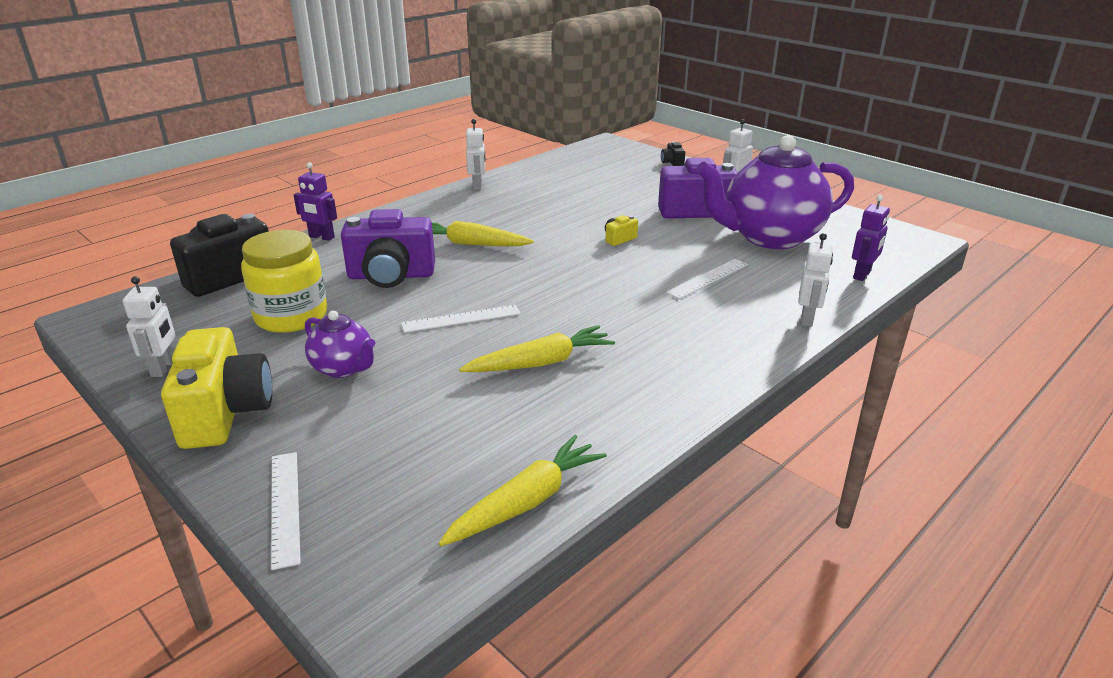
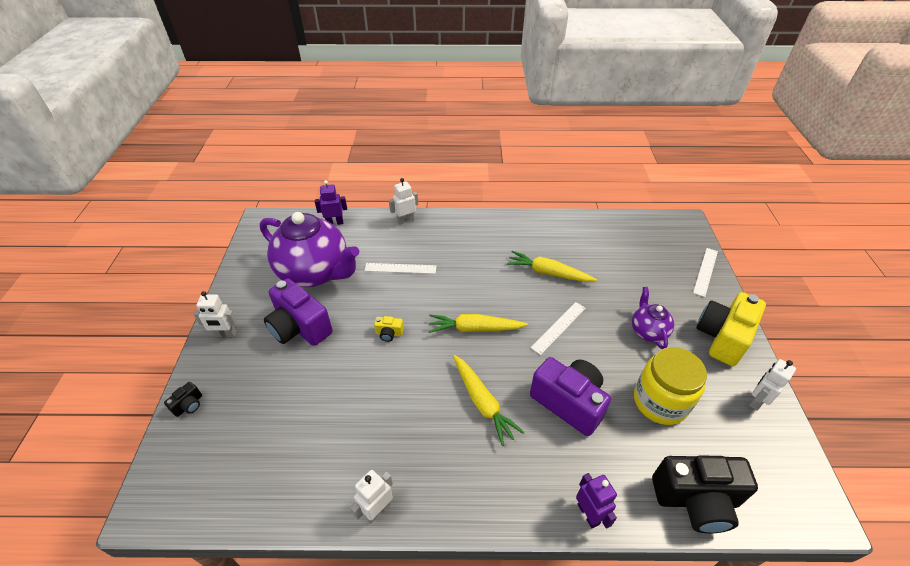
camera: 135 degrees left, 15 degrees up
(461, 319) = (558, 327): white ruler -> white ruler turned 75 degrees counterclockwise
(526, 502) = (613, 224): yellow carrot -> yellow carrot (474, 328)

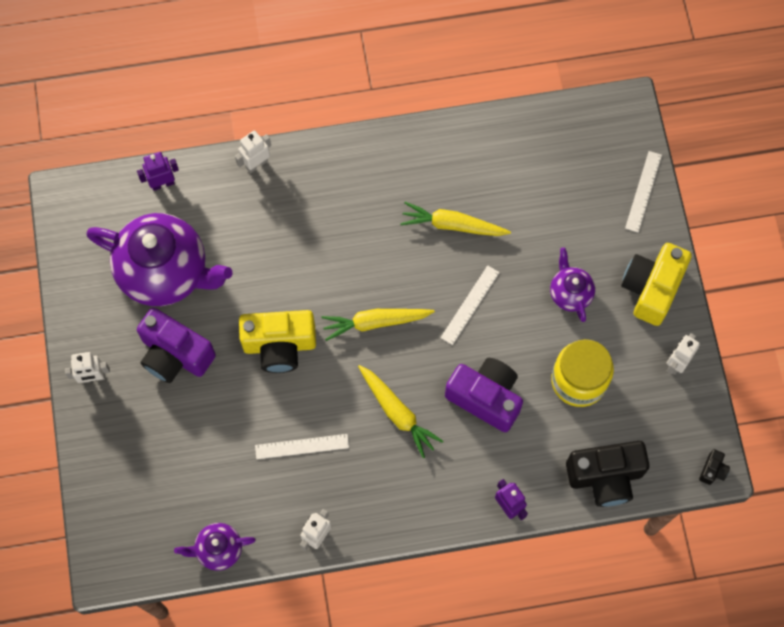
camera: 10 degrees left, 25 degrees up
(189, 405) = (94, 468): black camera -> black camera (712, 470)
(271, 505) = (218, 549): none -> purple teapot
(389, 333) = (279, 345): yellow camera -> yellow camera, size x2.36
(400, 268) = (269, 248): white ruler -> white ruler (302, 446)

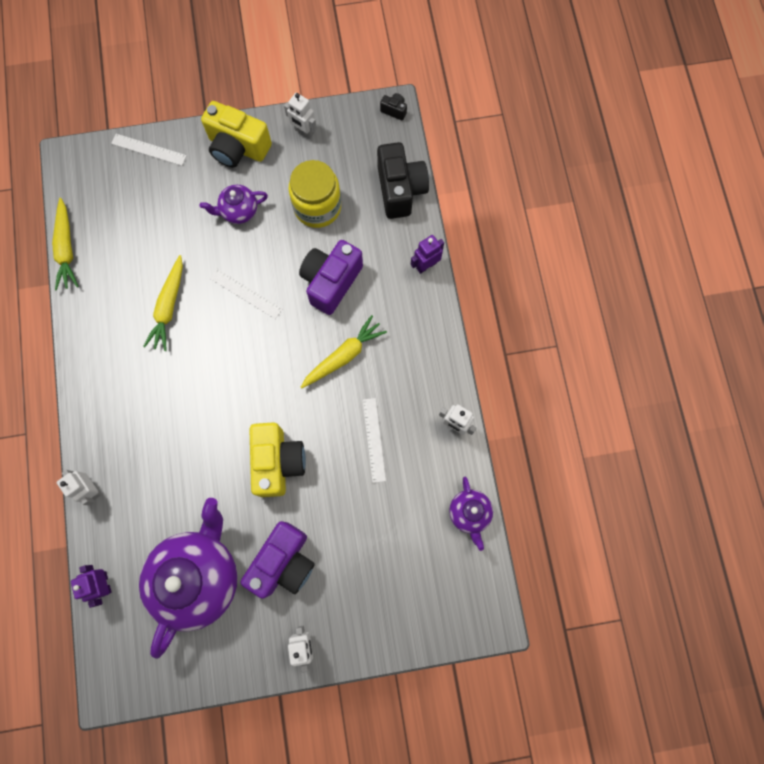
camera: 90 degrees left, 5 degrees up
(375, 322) = (259, 375): yellow carrot -> yellow carrot (67, 249)

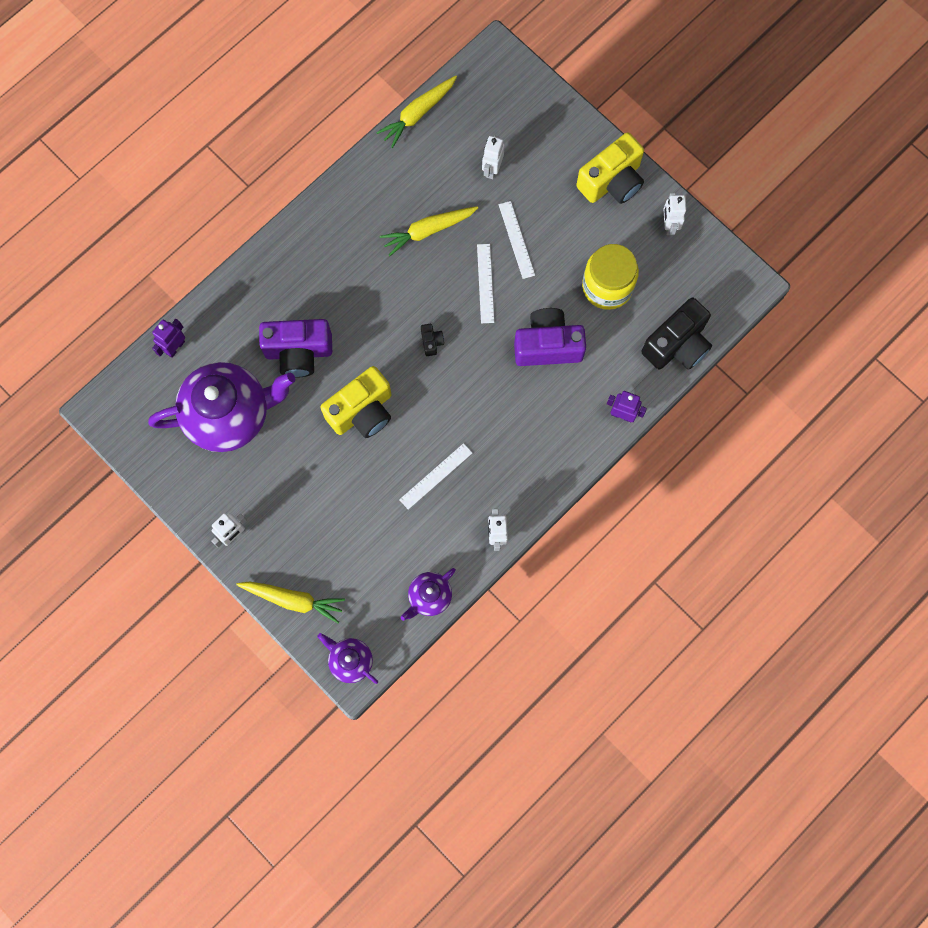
camera: 55 degrees right, 0 degrees up
(92, 489) = (239, 283): white robot -> white robot (492, 169)
(149, 149) = (553, 111): white ruler -> white ruler (516, 239)
(238, 147) = (612, 181): yellow camera -> yellow camera turned 120 degrees counterclockwise
(239, 211) = (554, 225): purple teapot -> purple teapot (350, 661)
(283, 562) = (285, 473): purple camera -> purple camera (298, 352)
(343, 356) = (490, 401): yellow carrot -> yellow carrot (293, 600)
(394, 110) = (750, 287): black camera -> black camera (431, 342)

